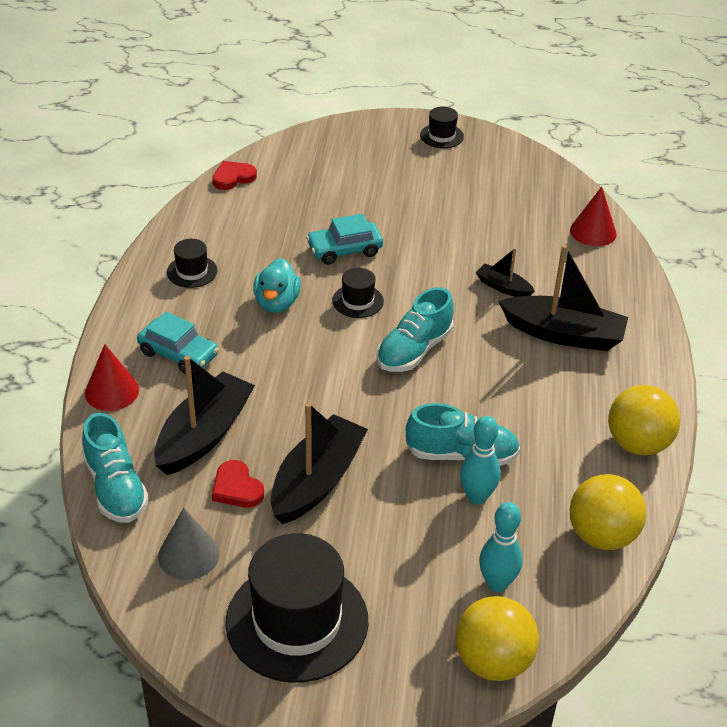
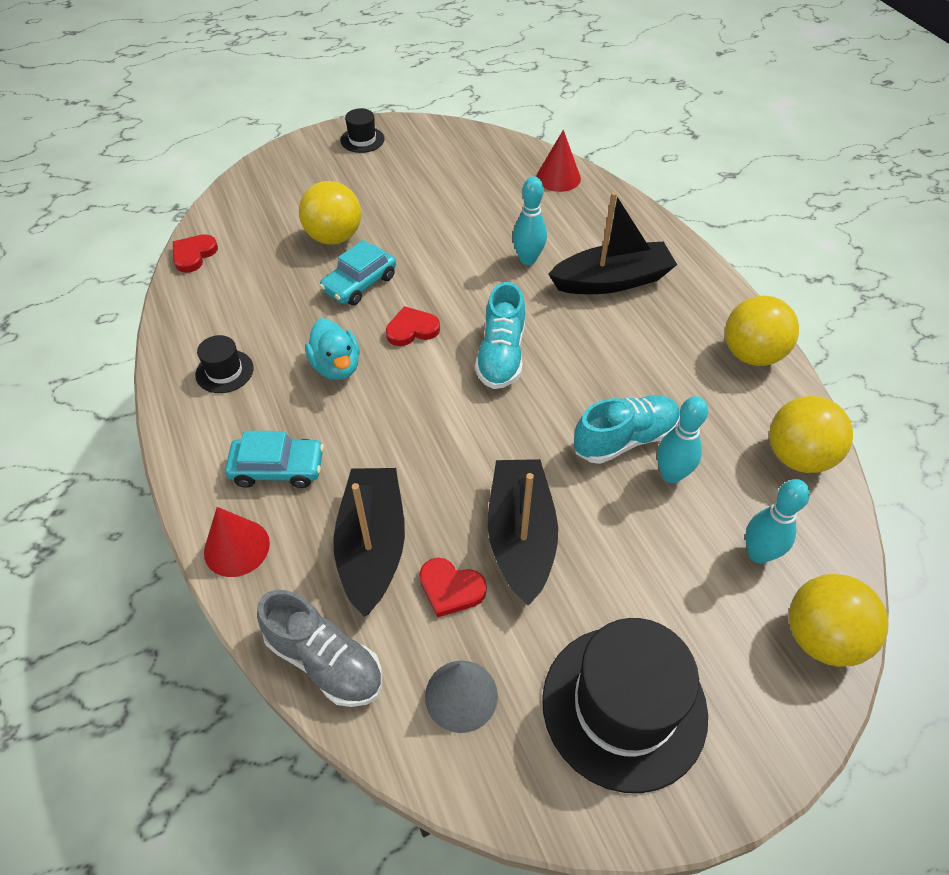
camera: 30 degrees left, 10 degrees up
(115, 488) = (325, 661): turquoise shoe -> grey shoe
(353, 206) = (334, 237): none -> yellow ball
(358, 301) = (412, 329): black hat -> red heart
(503, 287) = (528, 259): black boat -> turquoise bowling pin

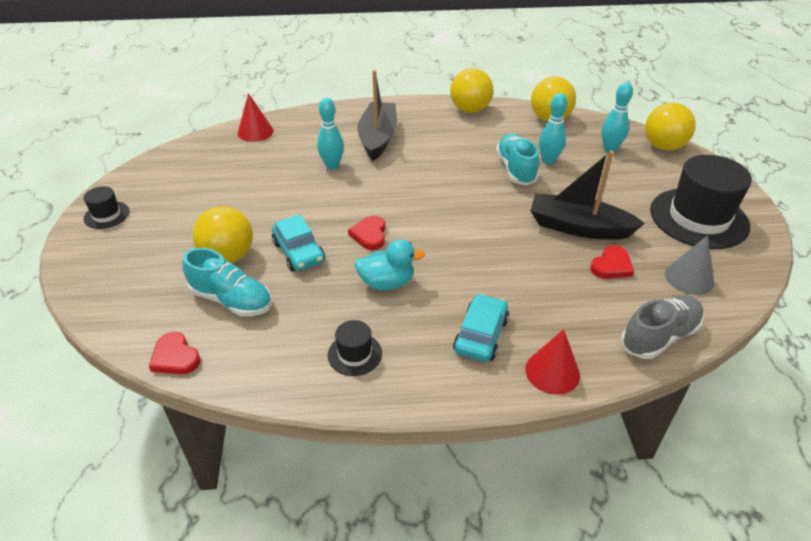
camera: 70 degrees left, 10 degrees down
(372, 546) = (570, 295): black boat -> none
(501, 355) = (420, 199): turquoise shoe -> turquoise shoe (231, 300)

